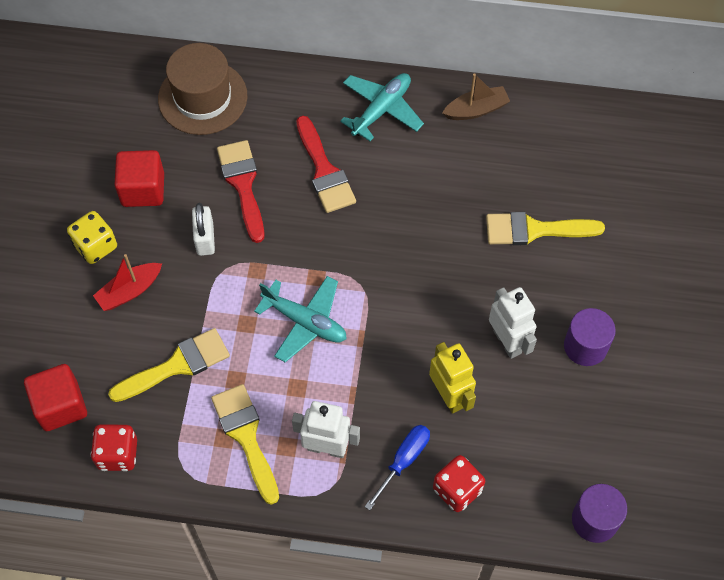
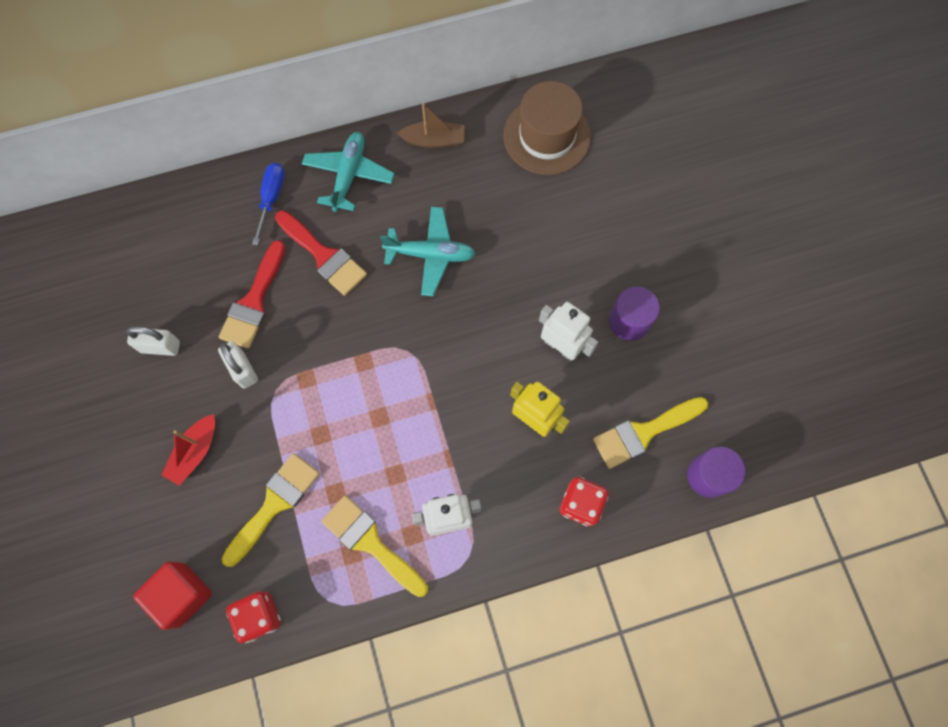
camera: 25 degrees left, 10 degrees up
(95, 246) = (141, 422): yellow dice -> none
(143, 189) = (160, 347): red cube -> white padlock
(202, 97) = (175, 232): brown hat -> brown hat (547, 136)
(243, 185) = (254, 301): red brush -> red brush turned 120 degrees counterclockwise
(305, 322) = (373, 409): turquoise plane -> turquoise plane (430, 254)
(403, 461) = (522, 499): blue screwdriver -> blue screwdriver (271, 199)
(476, 110) = (434, 140): brown boat -> brown boat turned 45 degrees clockwise
(535, 230) = (537, 232): yellow brush -> yellow brush (644, 432)

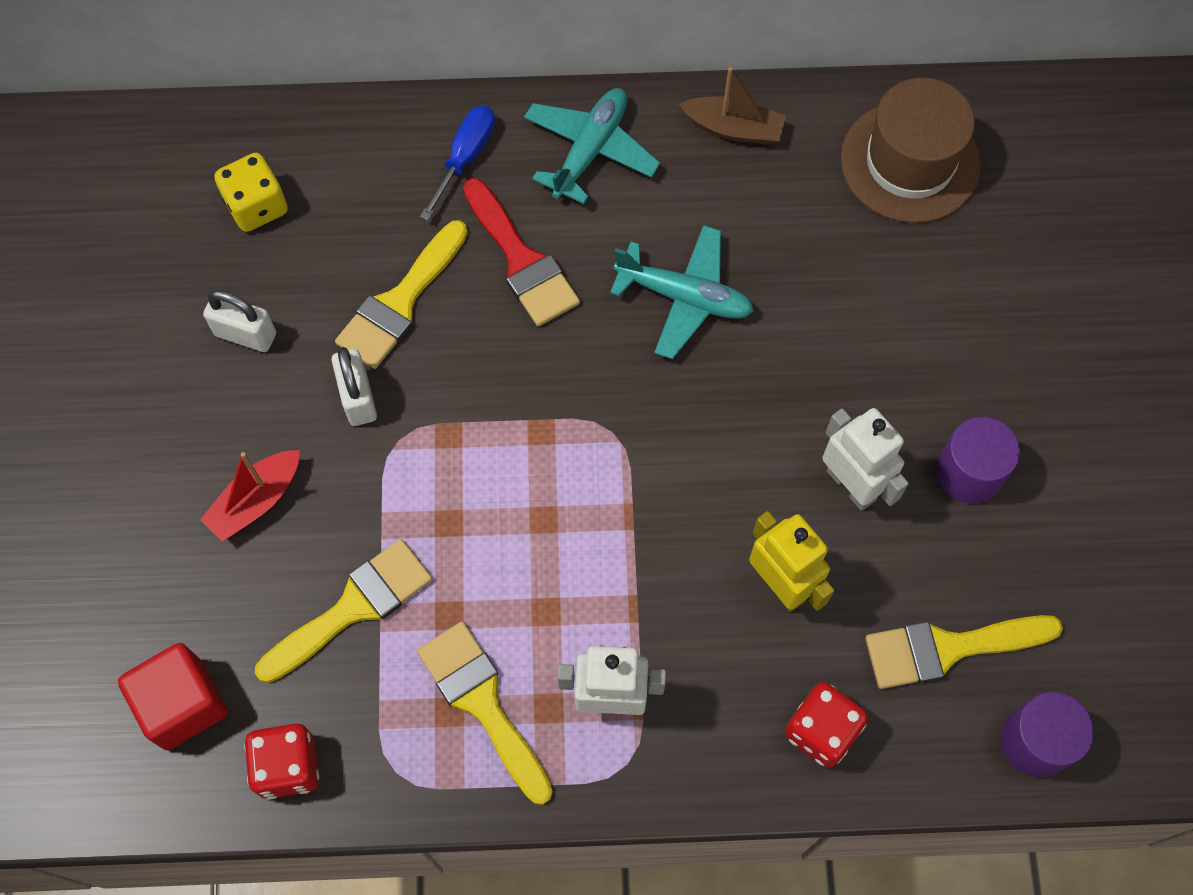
camera: 15 degrees right, 5 degrees down
(146, 262) = (257, 206): none -> yellow dice
(254, 301) = (400, 302): red brush -> yellow brush

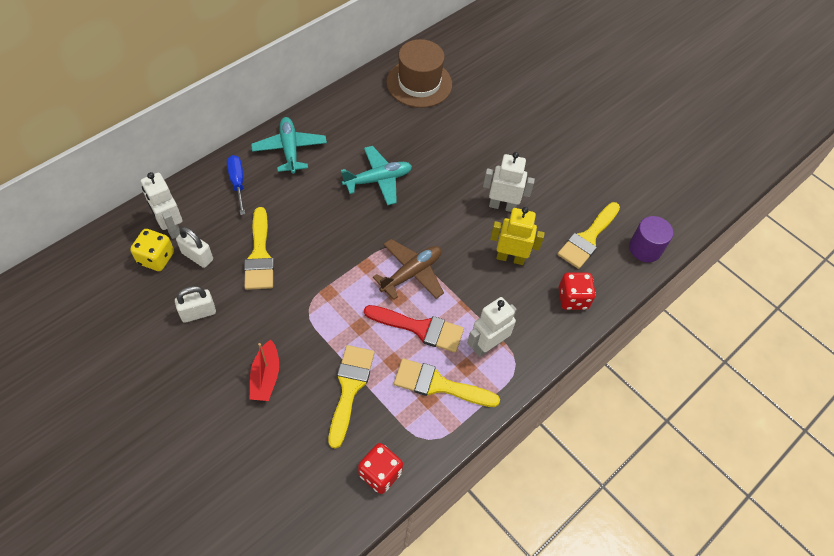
camera: 45 degrees left, 10 degrees down
(183, 704) = (308, 485): red cube -> none
(314, 169) = (171, 227): none -> white robot
(358, 398) = (275, 304): white padlock -> white padlock (197, 256)
(521, 260) = (298, 207): red brush -> red brush (420, 328)
(598, 494) = (411, 273): none -> brown plane
(733, 128) = (341, 109): brown boat -> none
(969, 472) = (538, 174): purple cylinder -> none

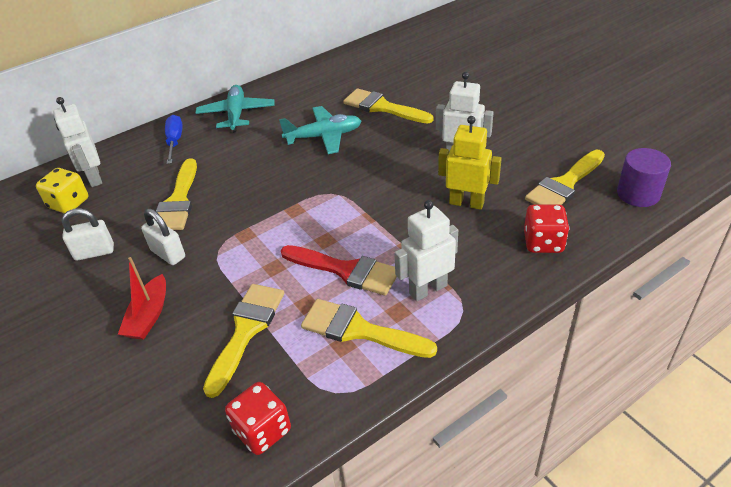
camera: 15 degrees right, 15 degrees down
(197, 256) = (112, 202): white padlock -> white padlock (168, 254)
(411, 273) = (345, 217): brown plane -> none
(419, 83) = (383, 61): brown hat -> none
(426, 144) = (382, 107): none -> yellow brush

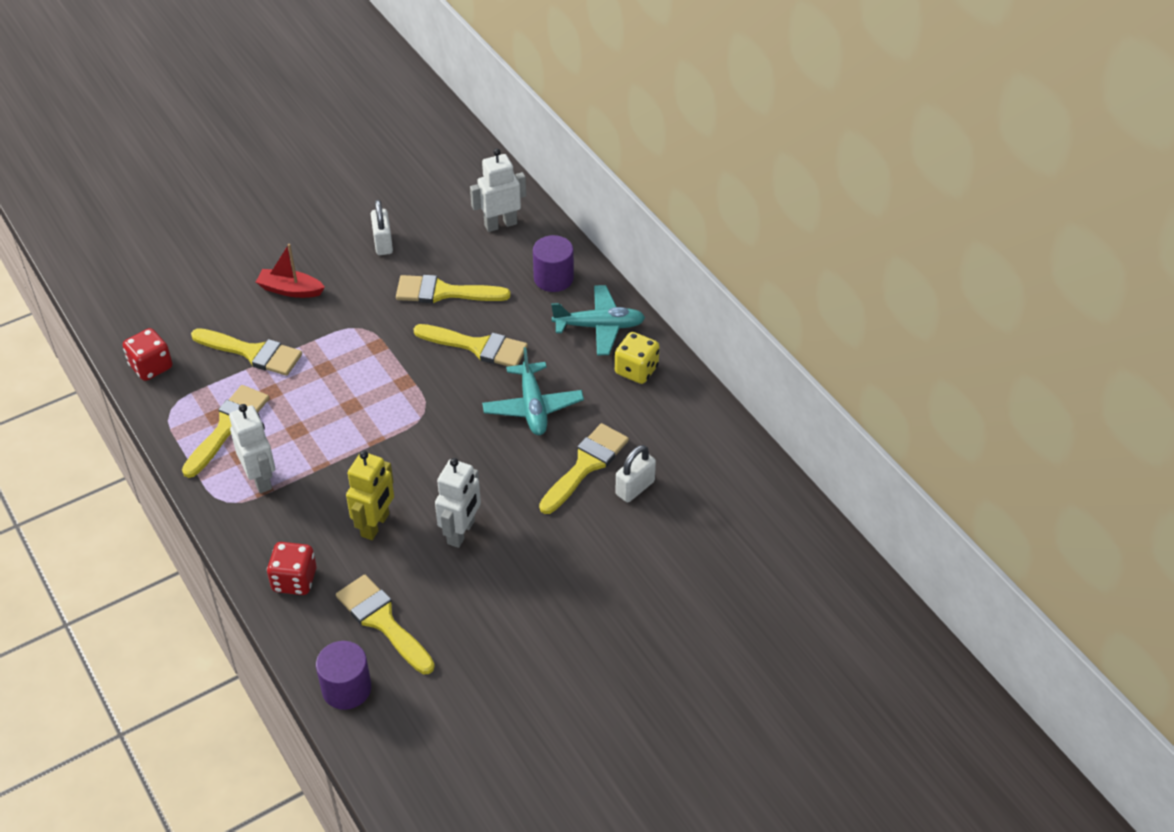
camera: 90 degrees right, 5 degrees up
(69, 203) = (461, 213): yellow dice -> yellow dice (636, 370)
(168, 254) = (365, 293): white padlock -> white padlock (635, 488)
(175, 141) = (553, 278): blue screwdriver -> purple cylinder
(253, 172) = (477, 346): none -> yellow brush
(346, 270) = (304, 420): red brush -> none

